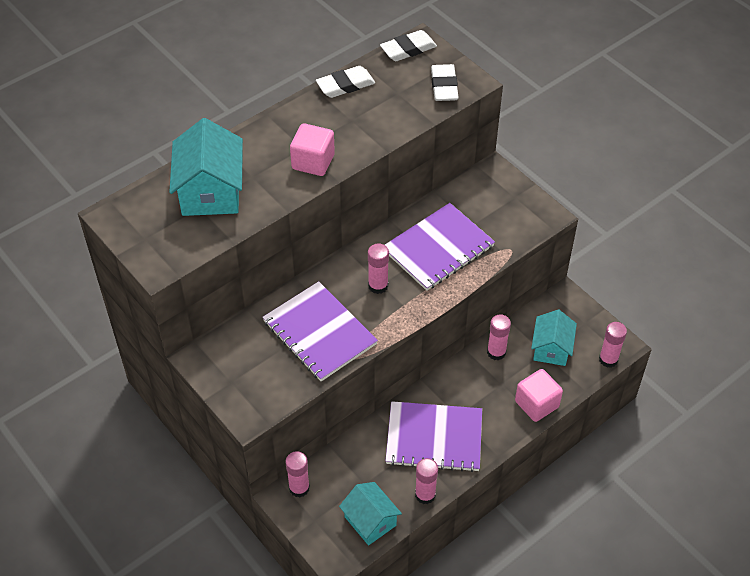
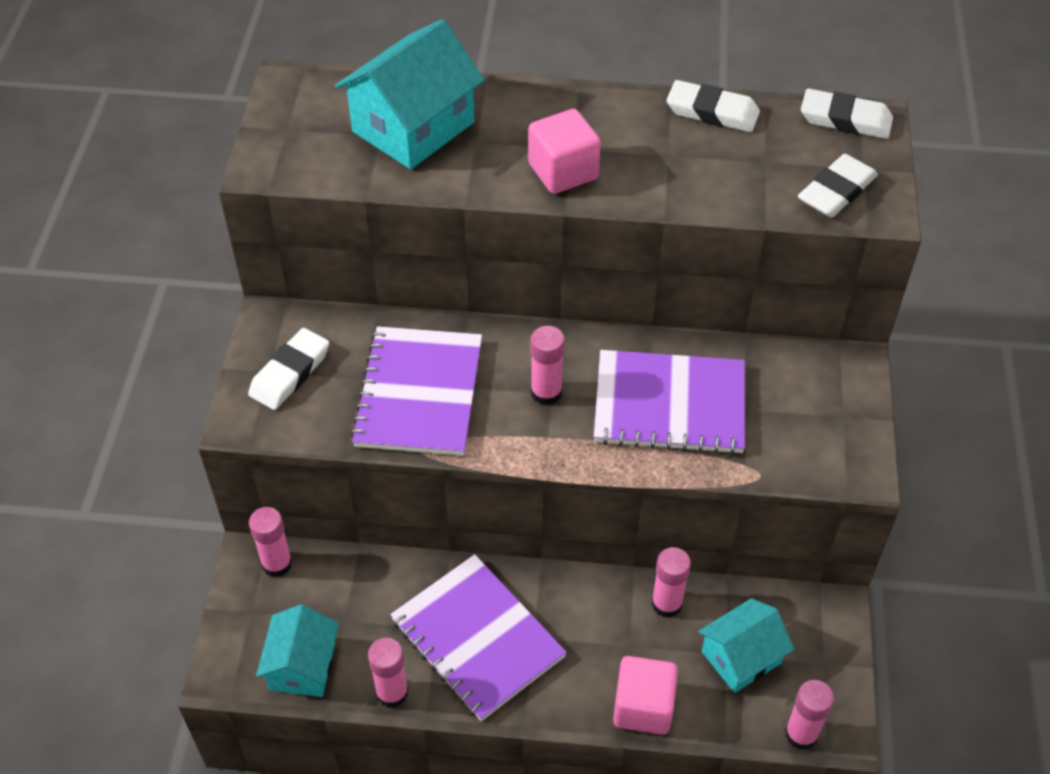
camera: 45 degrees right, 0 degrees up
(243, 374) = (290, 373): none -> white eraser

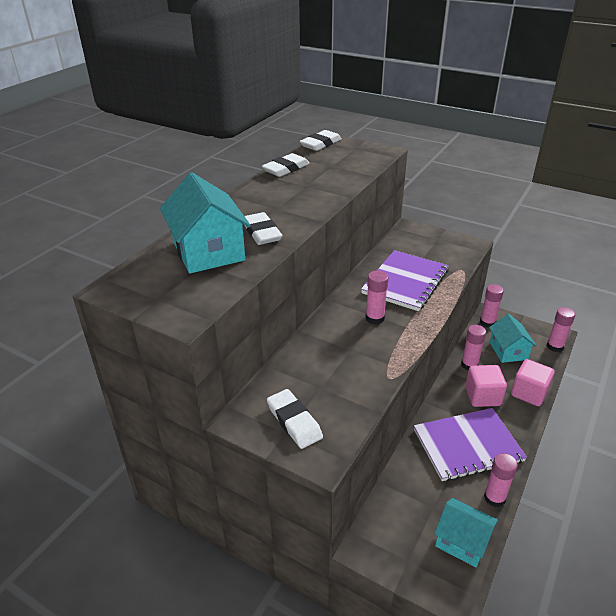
camera: 65 degrees left, 15 degrees down
(277, 564) = (374, 533): pink glue stick -> pink glue stick (487, 322)
(419, 393) = (347, 366): purple notebook -> none
(563, 171) = (292, 214): pink cube -> pink cube (482, 396)
(836, 191) = (365, 156): white eraser -> white eraser (261, 232)

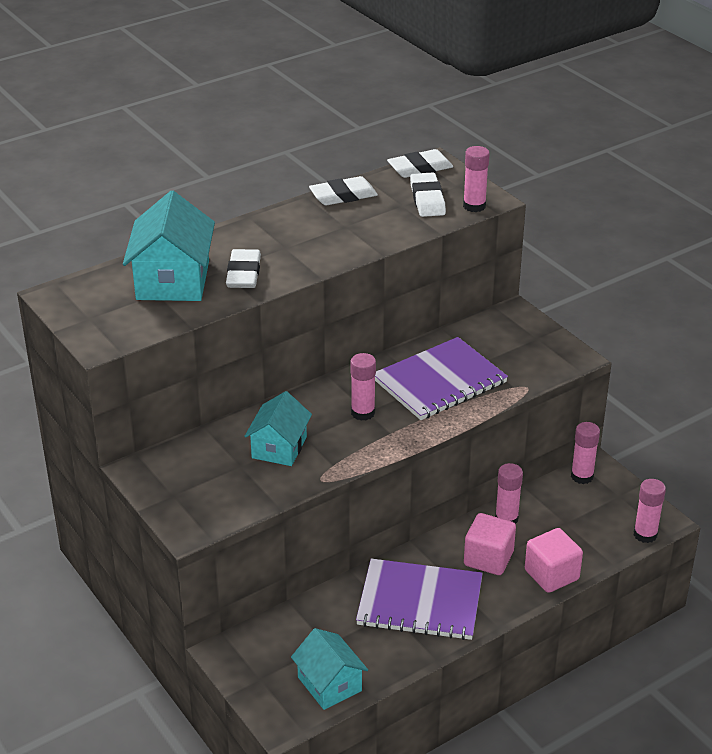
camera: 25 degrees right, 0 degrees up
(294, 421) = (188, 488): white eraser -> white eraser (427, 199)
(494, 498) = (401, 661): pink glue stick -> pink glue stick (474, 206)
(508, 351) = (575, 519): turquoise house -> turquoise house (279, 447)

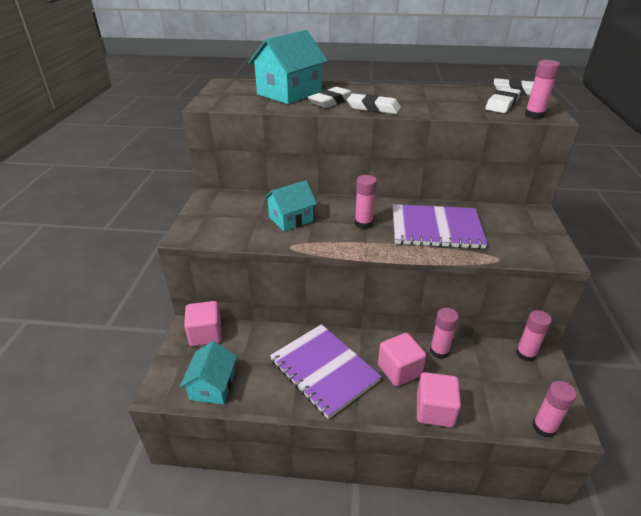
camera: 40 degrees right, 0 degrees up
(254, 645) = (205, 334): none -> pink cube
(343, 196) = (445, 89): white eraser -> white eraser (373, 108)

